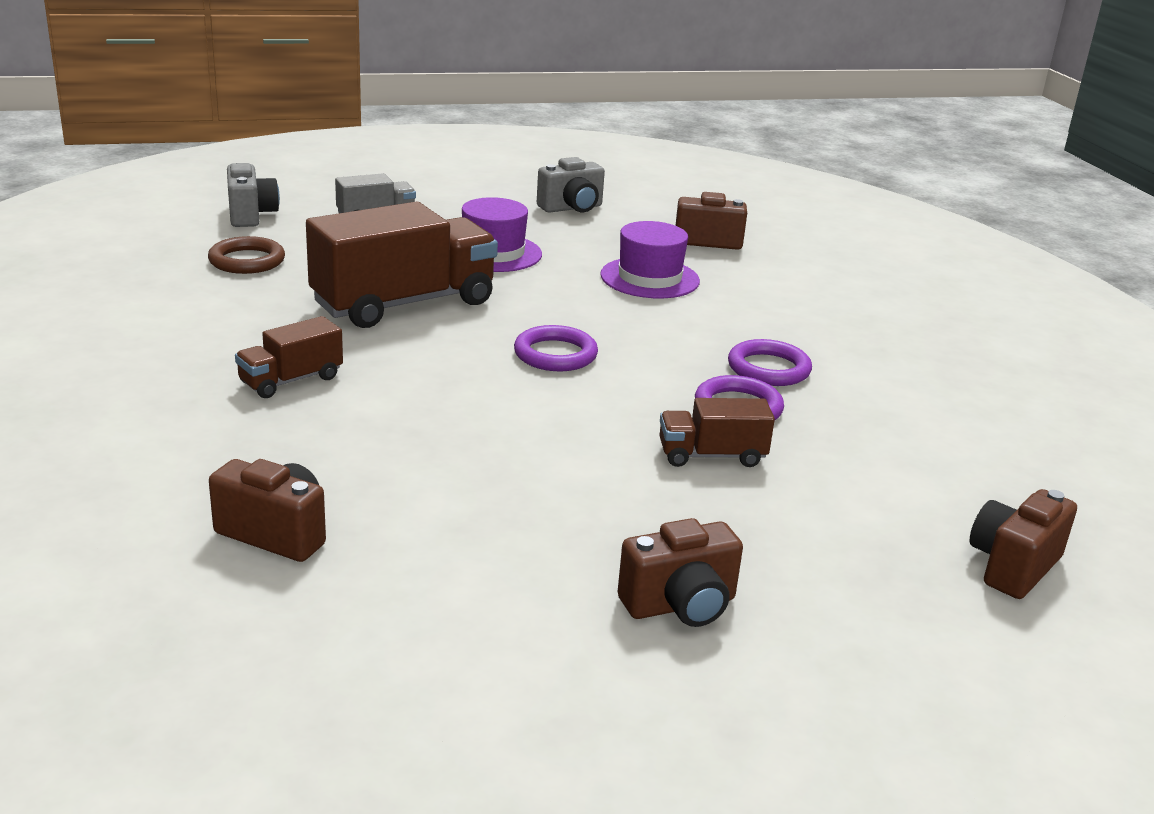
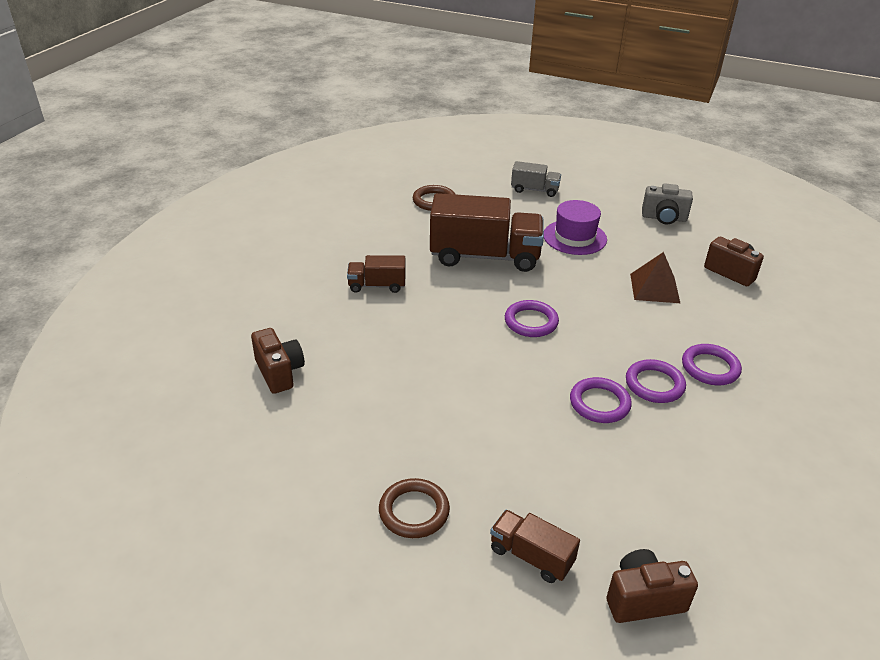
camera: 40 degrees right, 10 degrees up
(251, 215) = (467, 170): grey camera -> none
(649, 278) = (654, 288): purple hat -> brown pyramid
(680, 605) = (414, 511): brown camera -> brown ring
(711, 455) = (543, 428): brown truck -> brown truck (531, 556)
(800, 334) = (710, 368): none -> purple ring

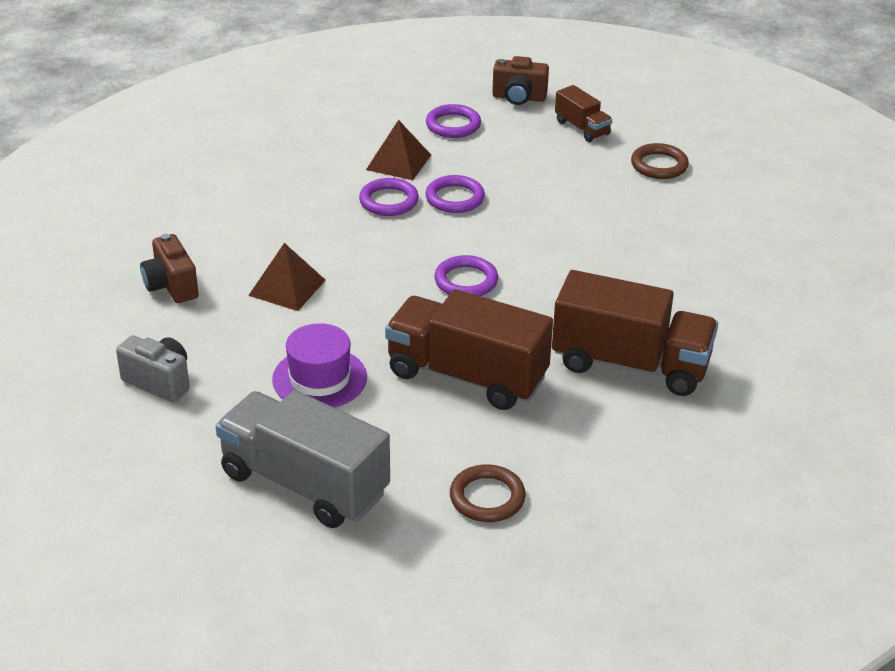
camera: 160 degrees left, 0 degrees up
(279, 372) = (763, 287): brown camera -> none
(377, 286) = (630, 364): brown truck -> brown truck, size x2.02
(534, 190) = (304, 484): grey truck -> grey truck, size x2.02
(688, 436) = (398, 162): none -> brown pyramid
(710, 368) = (319, 202): purple ring -> purple ring (453, 125)

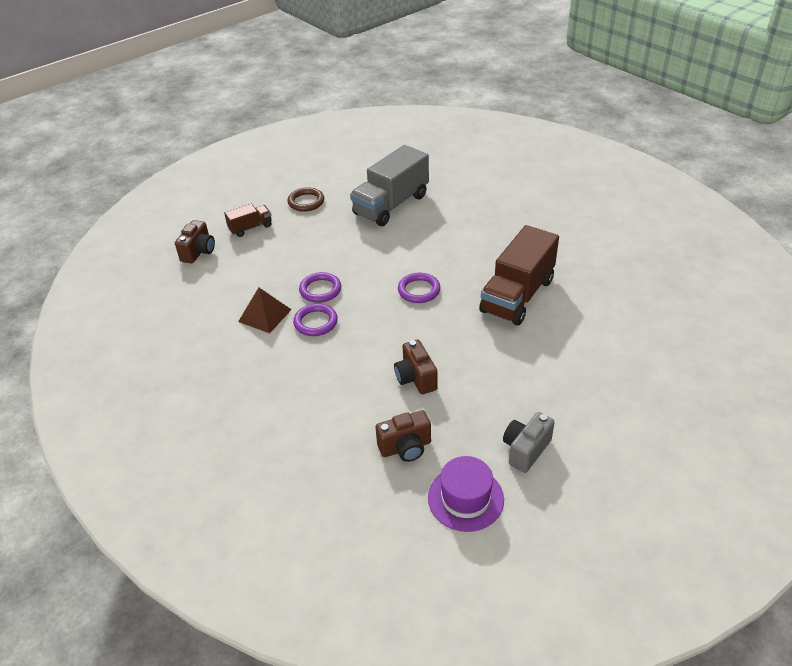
camera: 80 degrees left, 5 degrees up
(287, 287) = (416, 378): brown pyramid -> brown camera
(304, 484) = (626, 371): grey truck -> grey truck (391, 205)
(319, 378) = (521, 362): purple hat -> purple hat (465, 498)
(453, 125) = (223, 285): purple ring -> none
(487, 497) = (626, 294): brown ring -> none
(630, 364) = (506, 233): brown truck -> none

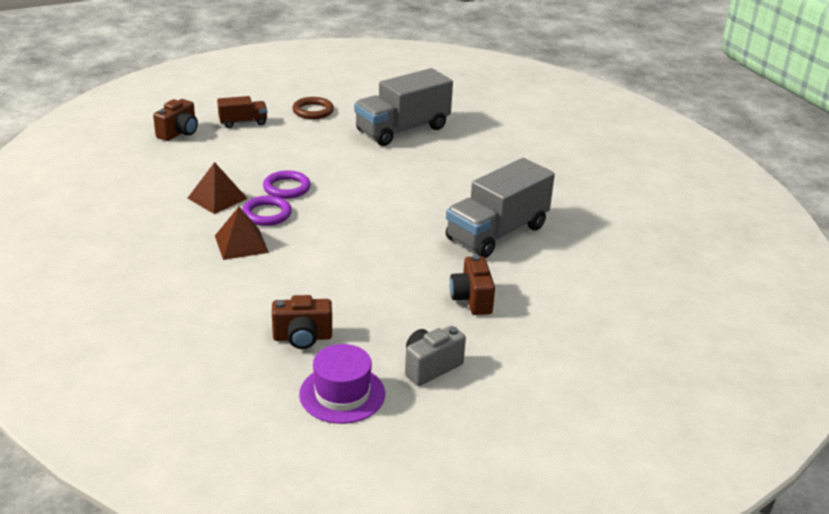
camera: 10 degrees right, 10 degrees down
(308, 360) = (241, 244): none -> brown pyramid
(416, 378) = (346, 282): brown camera -> brown camera (472, 299)
(419, 290) = (391, 208): purple ring -> none
(517, 295) = (497, 233): brown truck -> grey truck

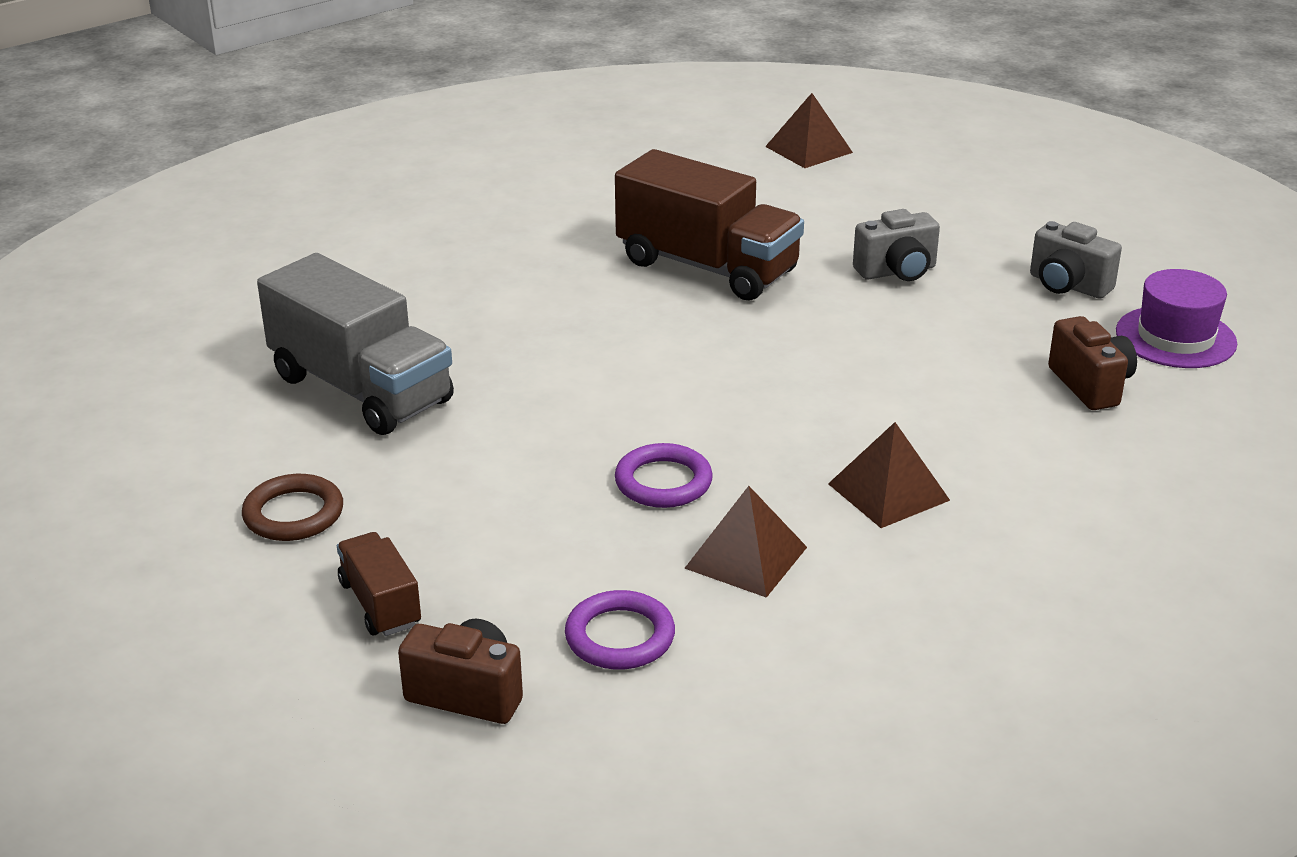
camera: 100 degrees left, 0 degrees up
(267, 214) = (772, 485): purple ring -> purple ring (620, 636)
(472, 299) = (897, 271): brown camera -> grey camera
(497, 233) = (707, 267): grey truck -> brown truck
(672, 303) = (809, 149): none -> brown pyramid

